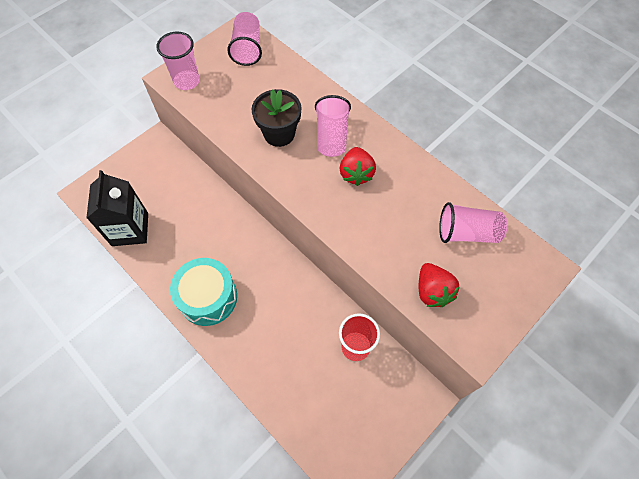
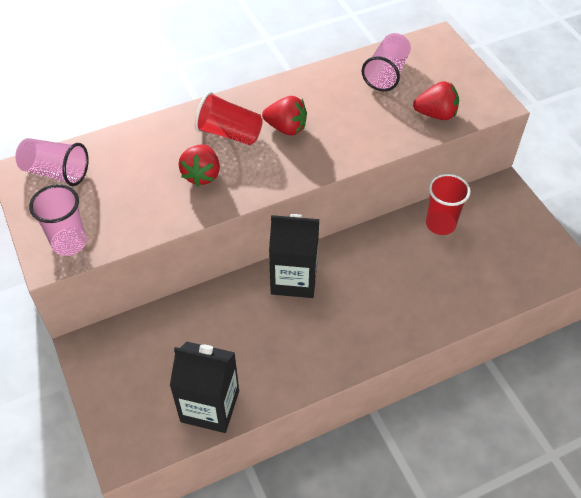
camera: 70 degrees left, 10 degrees down
(208, 297) = (339, 340): turquoise drum -> none
(255, 247) = (294, 278): none -> black carton
(279, 134) = (202, 175): black flower pot -> red strawberry
(331, 136) = (229, 133): pink cup -> red cup

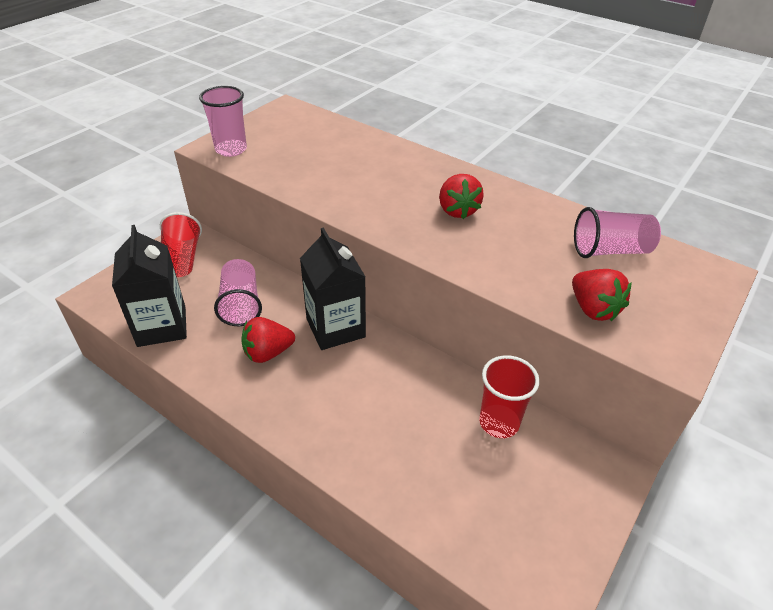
camera: 60 degrees right, 10 degrees down
(56, 172) = (298, 120): pink cup -> pink cup (241, 304)
(202, 175) = (354, 184): red strawberry -> red strawberry (268, 353)
(229, 133) = (417, 182): red cup -> red cup (182, 259)

